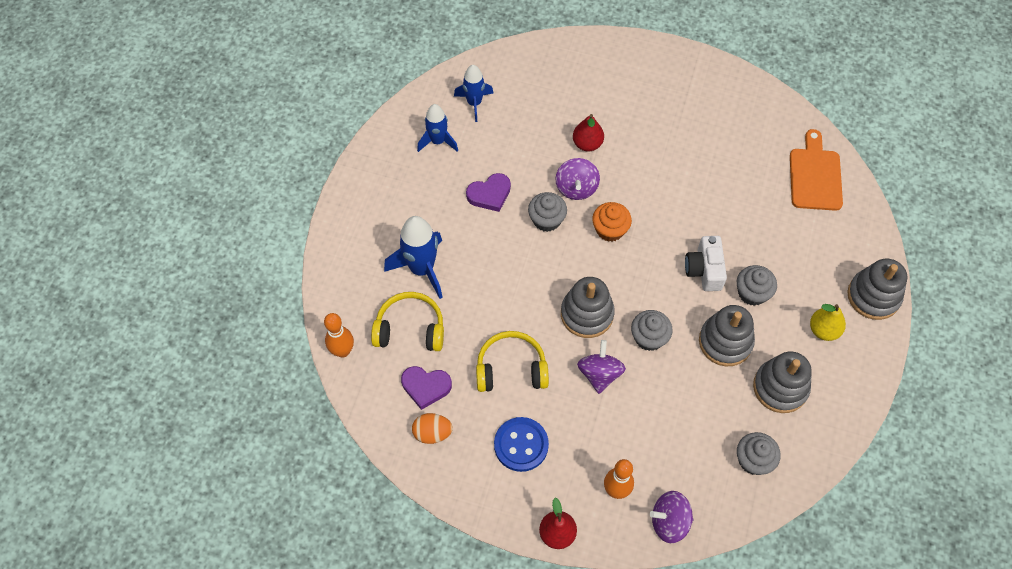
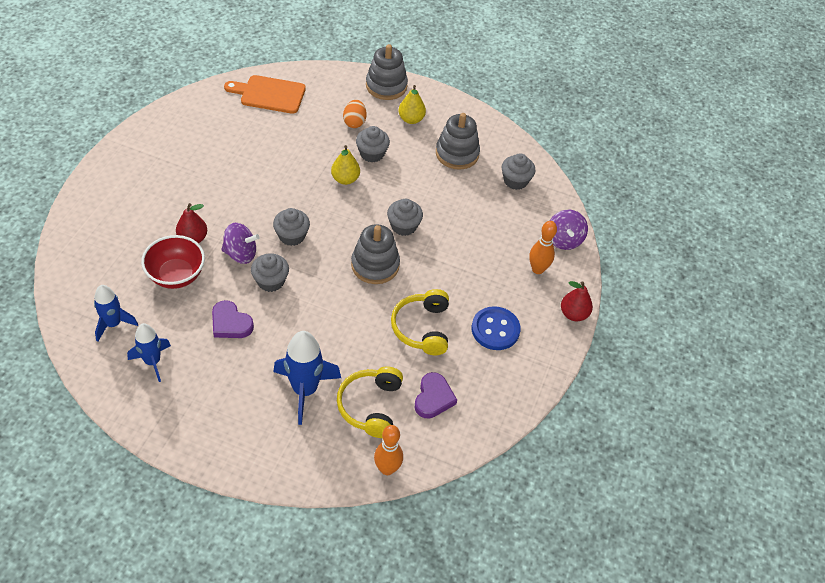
camera: 90 degrees left, 10 degrees down
(432, 433) = (480, 397): orange egg -> orange egg (354, 122)
(489, 194) = (230, 323): purple heart -> purple heart turned 150 degrees clockwise
(538, 139) = (176, 275): none -> red bowl
(599, 374) = (434, 265): purple spinning top -> none
(610, 229) = (292, 236): orange cupcake -> grey cupcake
(704, 270) = (345, 179): white camera -> yellow pear
(725, 342) = (414, 178): grey stacking toy -> none

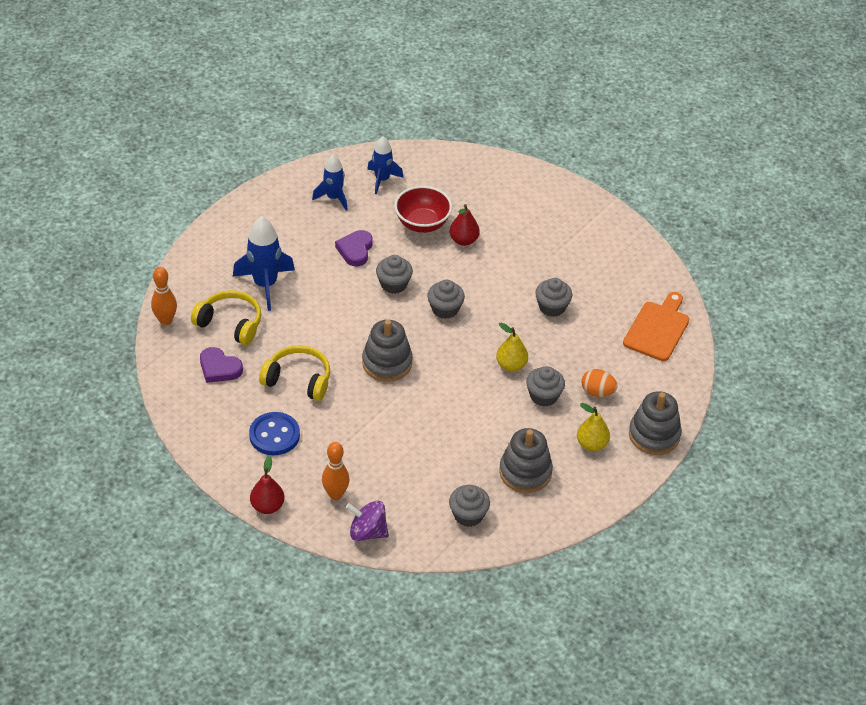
camera: 110 degrees right, 5 degrees down
(230, 323) = (355, 250): purple heart -> purple heart turned 45 degrees counterclockwise
(240, 254) = (434, 269): purple spinning top -> none
(403, 226) = (431, 397): grey cupcake -> grey cupcake (552, 307)

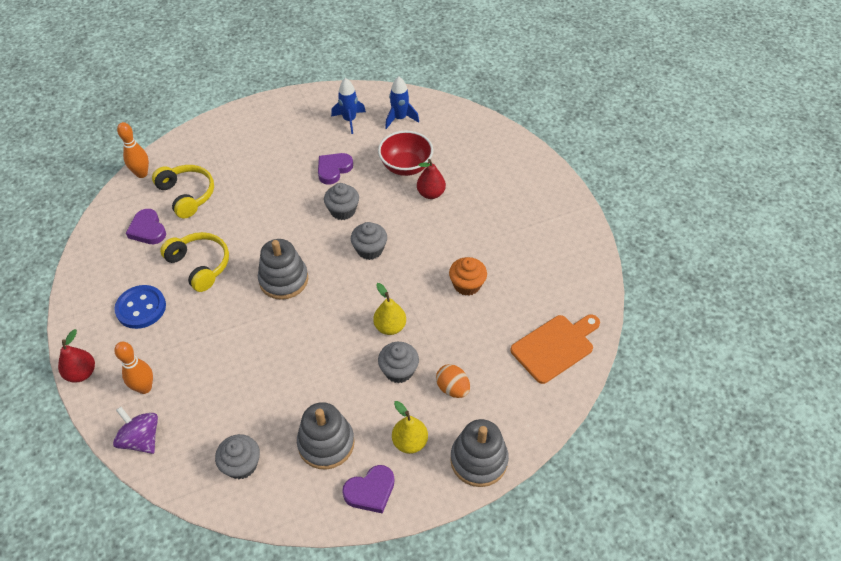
camera: 30 degrees right, 5 degrees up
(265, 285) = (240, 173): blue rocket -> none
(552, 307) = (467, 285): grey cupcake -> orange cupcake
(586, 490) = (370, 491): none -> purple heart

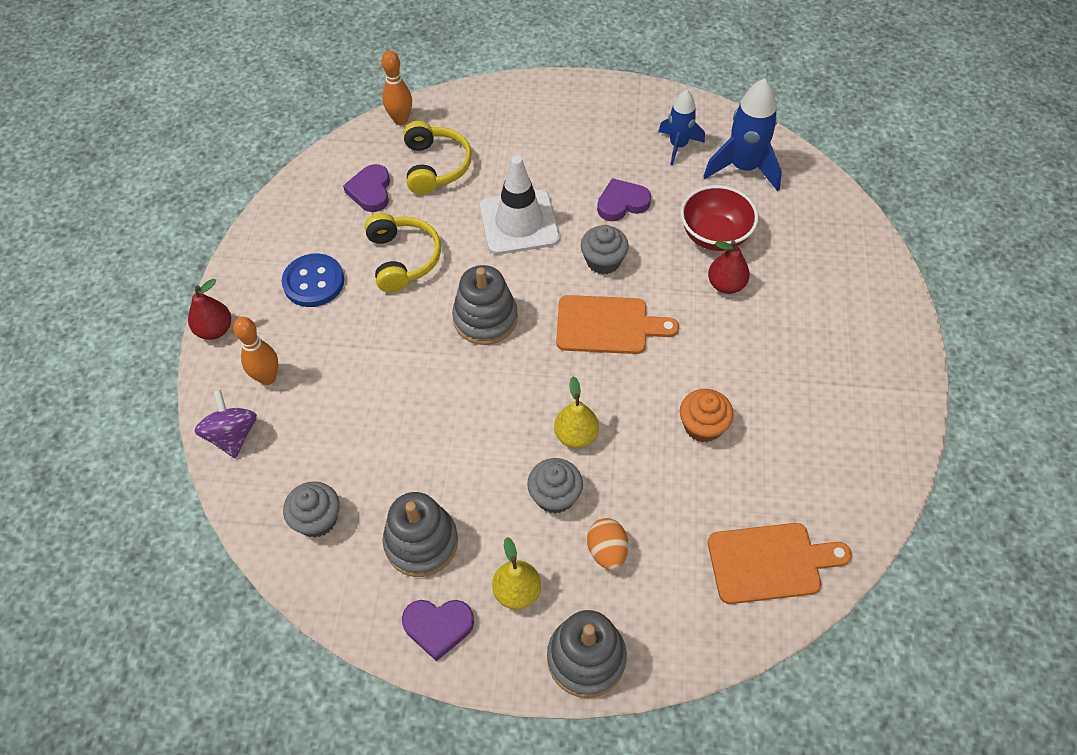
camera: 30 degrees right, 5 degrees up
(270, 209) = (519, 222): none -> white traffic cone
(370, 249) = (607, 325): grey cupcake -> orange cutting board
(400, 118) = (743, 168): blue rocket -> blue rocket, size x1.55

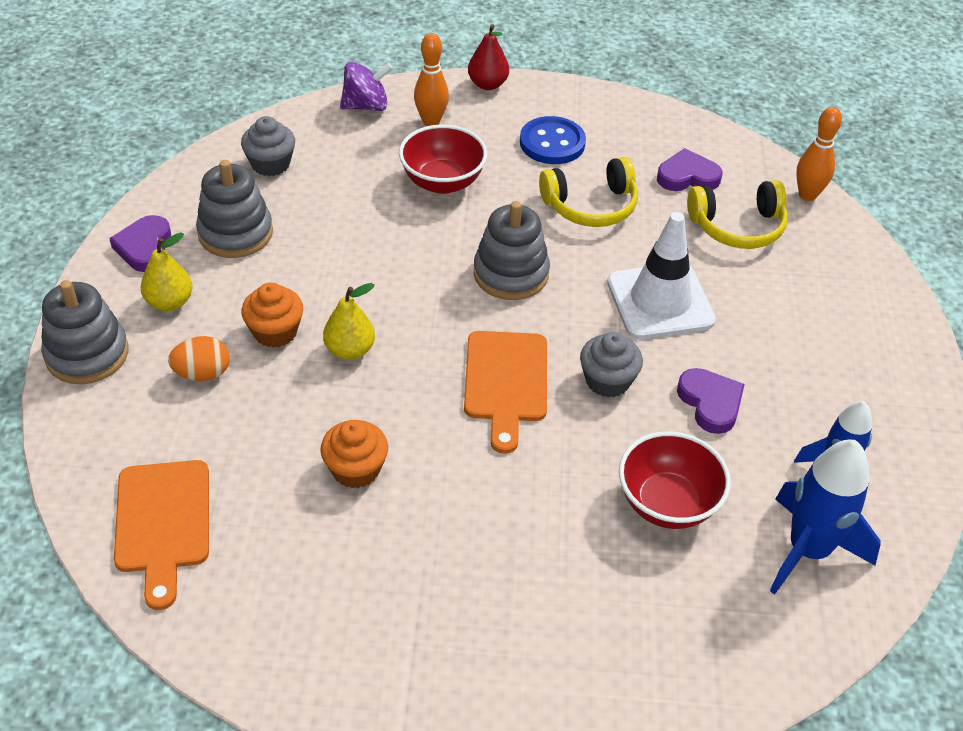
camera: 85 degrees right, 10 degrees down
(361, 368) = (442, 182): none -> red bowl
(555, 496) = (275, 332): grey cupcake -> orange cupcake
(726, 285) = (580, 510): red pear -> none

